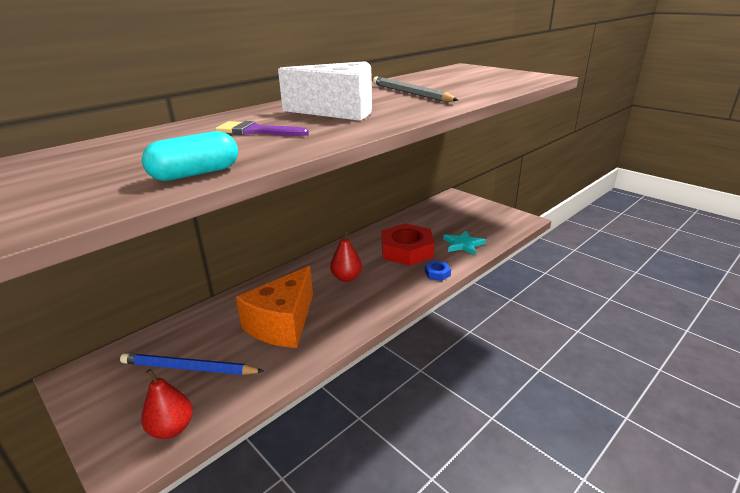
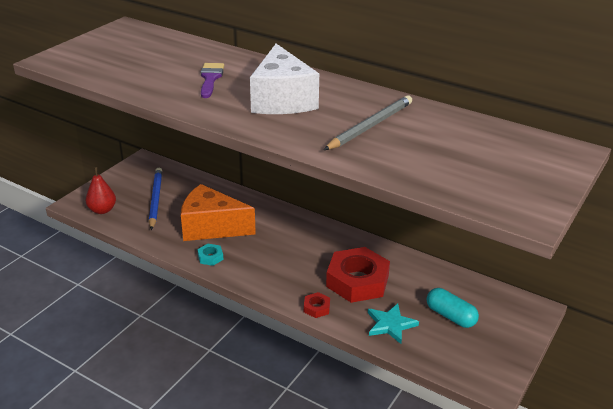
camera: 75 degrees right, 5 degrees up
(195, 174) = (117, 79): turquoise capsule -> turquoise capsule (450, 316)
(338, 328) = (210, 257): none -> turquoise nut
(346, 278) = (289, 248): red pear -> none
(437, 273) = (316, 308): blue nut -> red nut

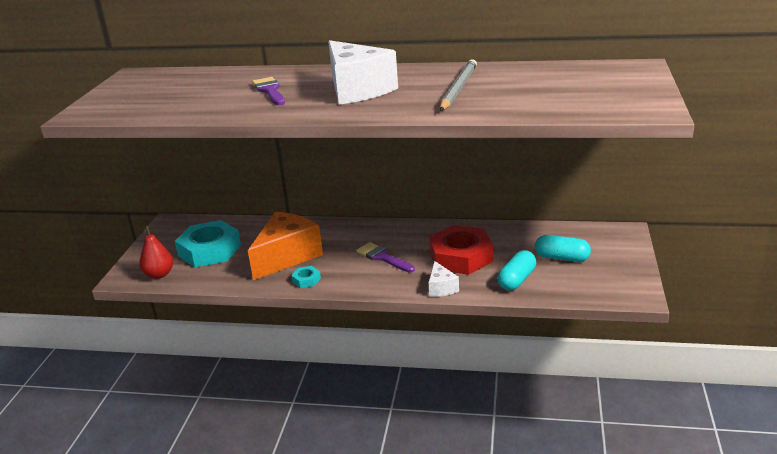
camera: 20 degrees left, 5 degrees down
(155, 200) = (210, 250): blue pencil -> turquoise nut
(211, 227) = (287, 256): orange cheese -> orange cheese turned 135 degrees clockwise
(289, 257) = (383, 257): none -> purple brush
(316, 308) = (441, 288): red nut -> white cheese
(390, 324) = (517, 280): turquoise star -> turquoise capsule

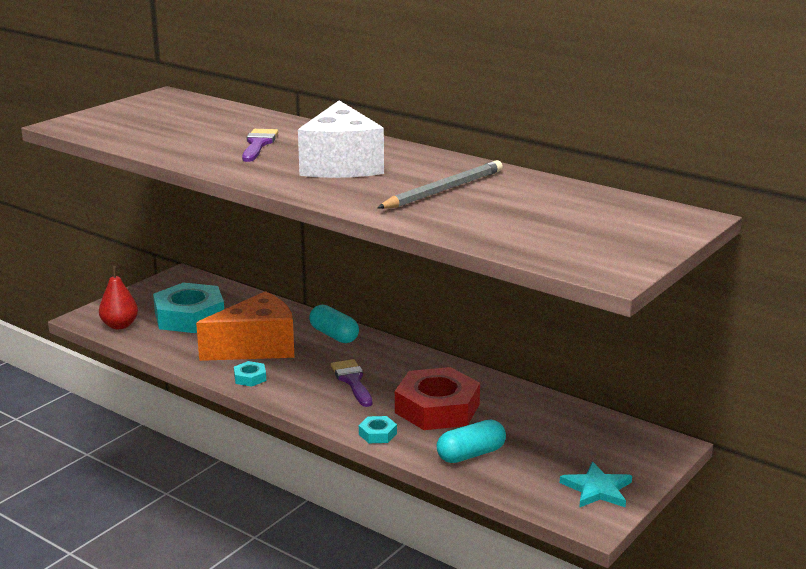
camera: 25 degrees right, 5 degrees down
(441, 288) = (377, 434): white cheese -> turquoise nut
(562, 258) = (552, 448): turquoise capsule -> turquoise capsule (334, 335)
(617, 274) = (597, 489): none -> turquoise star

